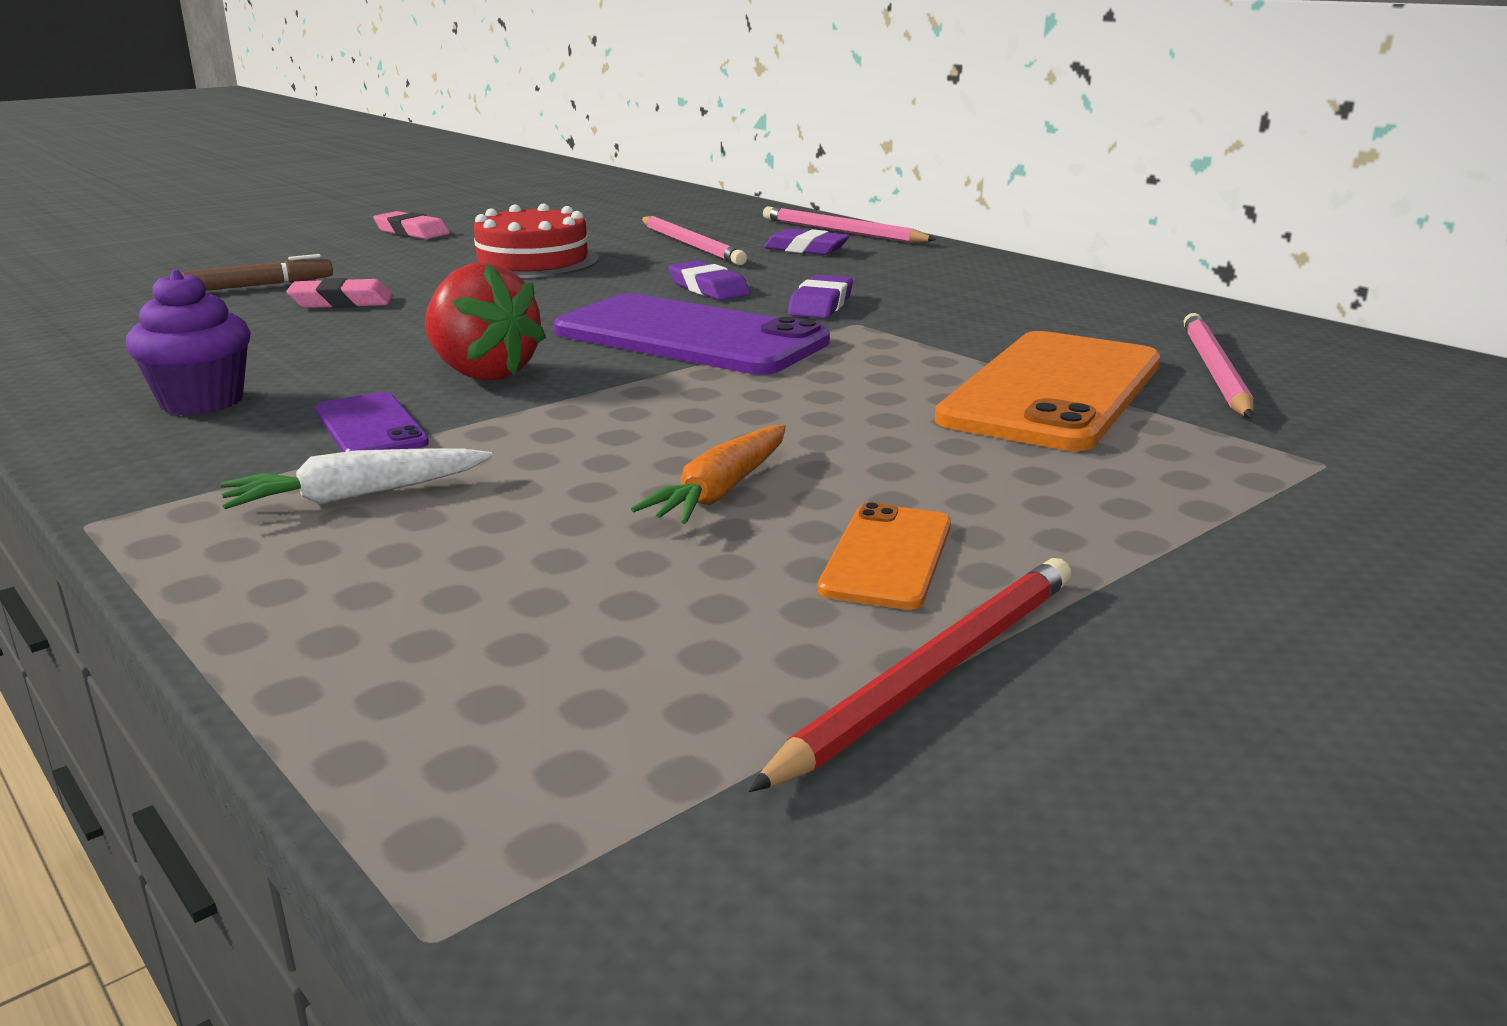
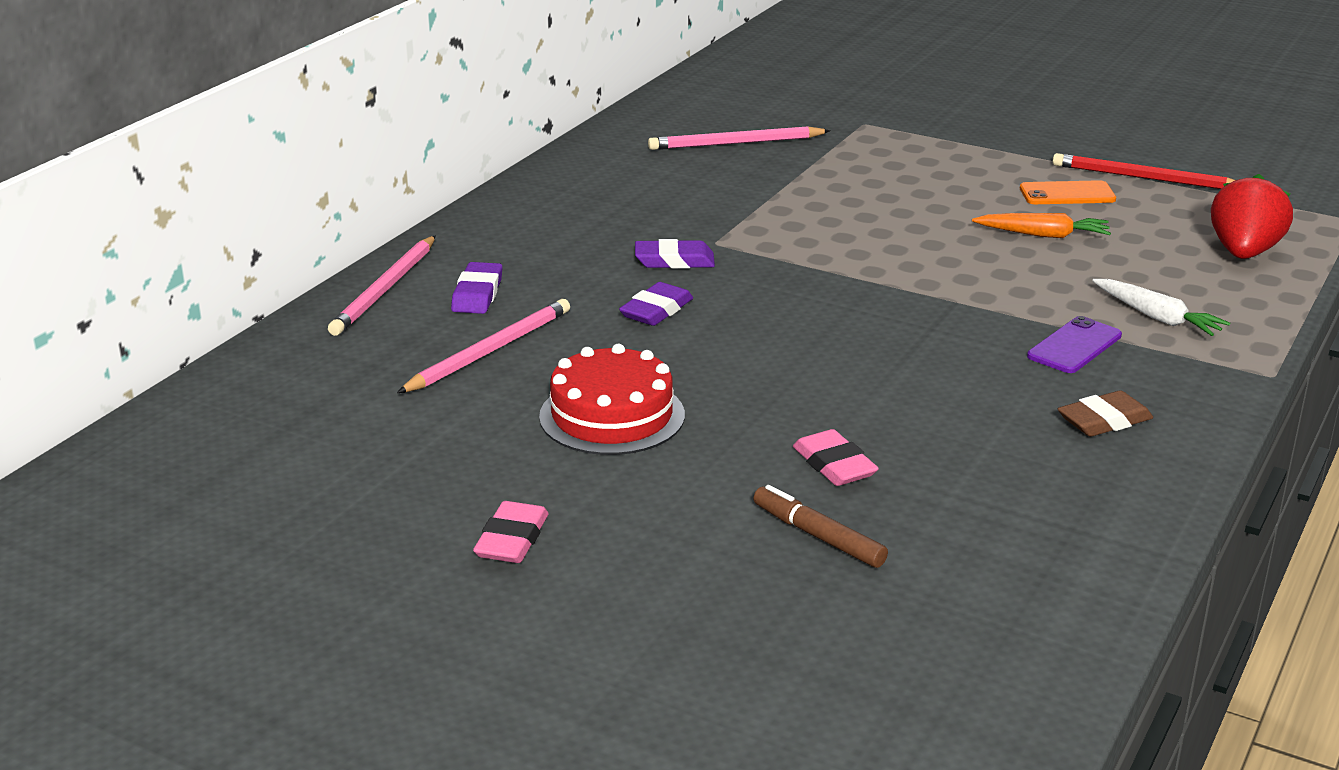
camera: 110 degrees left, 5 degrees up
(202, 401) = (1104, 421): purple cupcake -> brown eraser
(482, 373) = (948, 341): red strawberry -> red strawberry (1243, 252)
(690, 337) = (800, 291): purple phone -> none
(1053, 391) = (812, 178): orange phone -> none

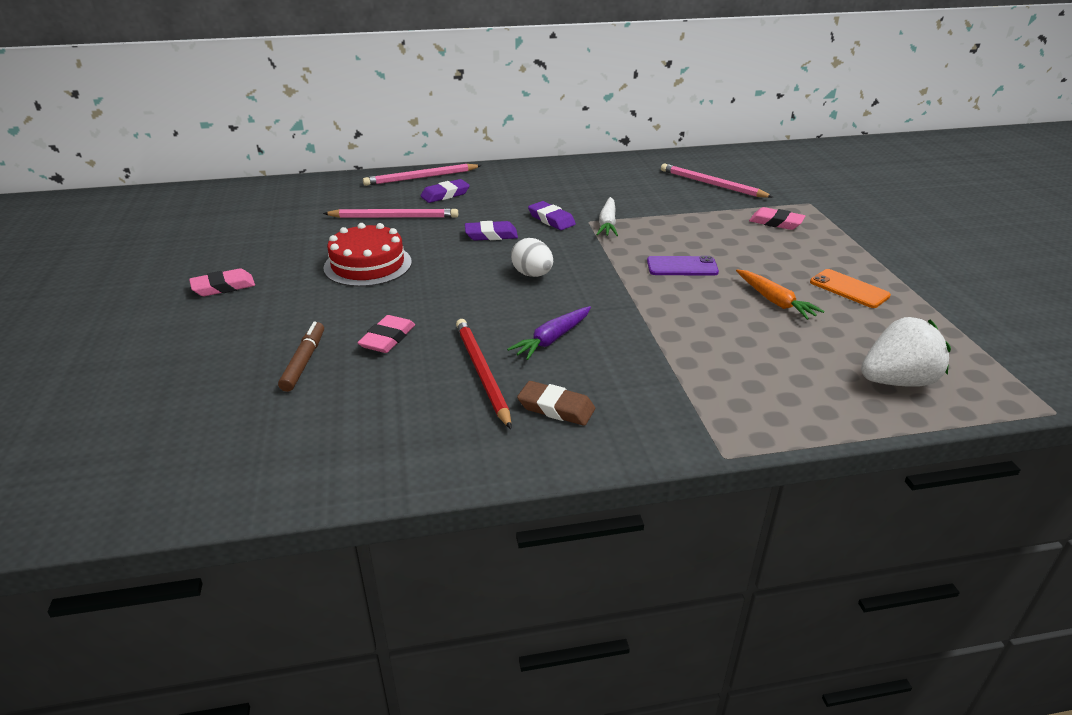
camera: 50 degrees right, 5 degrees up
(802, 326) = (532, 274): none -> white egg
(882, 158) = (776, 222): none -> pink eraser
(967, 371) = (552, 339): none -> purple carrot
(1074, 346) = (641, 363): purple phone -> purple phone (682, 267)
(1145, 178) = (932, 306): red pencil -> red pencil (482, 373)
(1157, 317) = (732, 379): white carrot -> white carrot (607, 223)
(1243, 252) = (897, 381): red strawberry -> white strawberry

